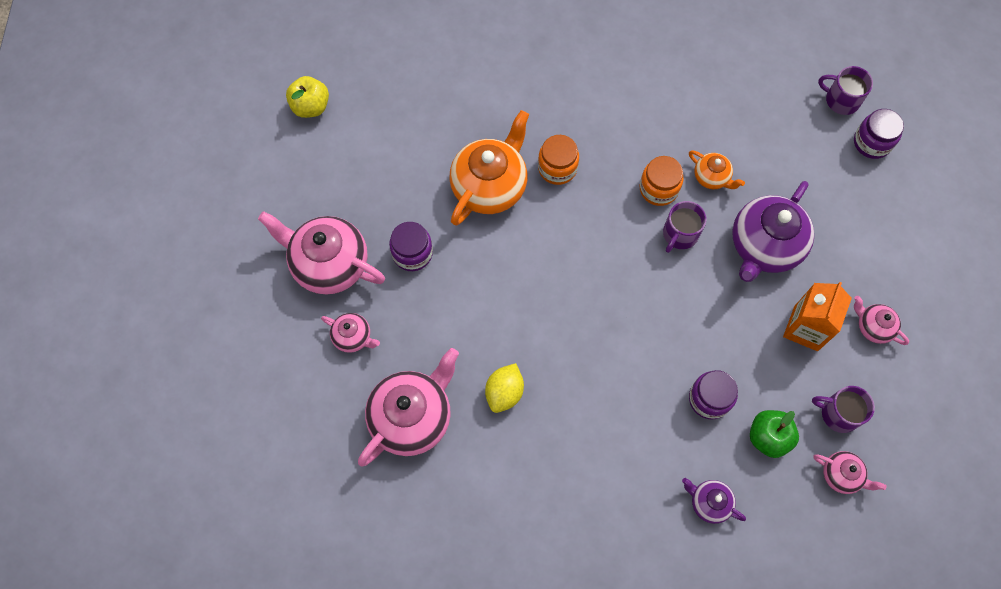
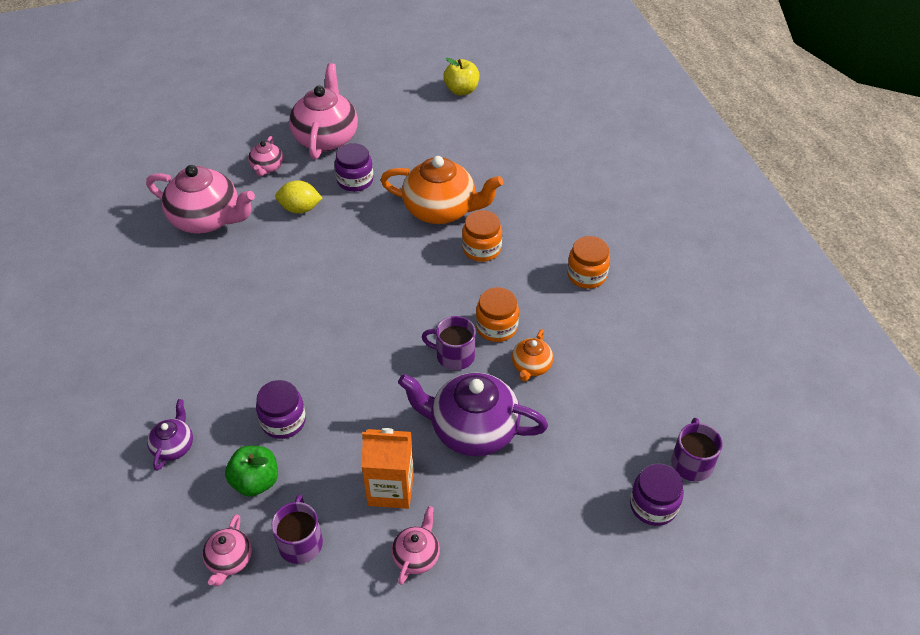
camera: 70 degrees right, 20 degrees down
(504, 392) = (245, 270): yellow lemon -> yellow lemon (300, 209)
(622, 94) = (586, 275): none -> orange jar

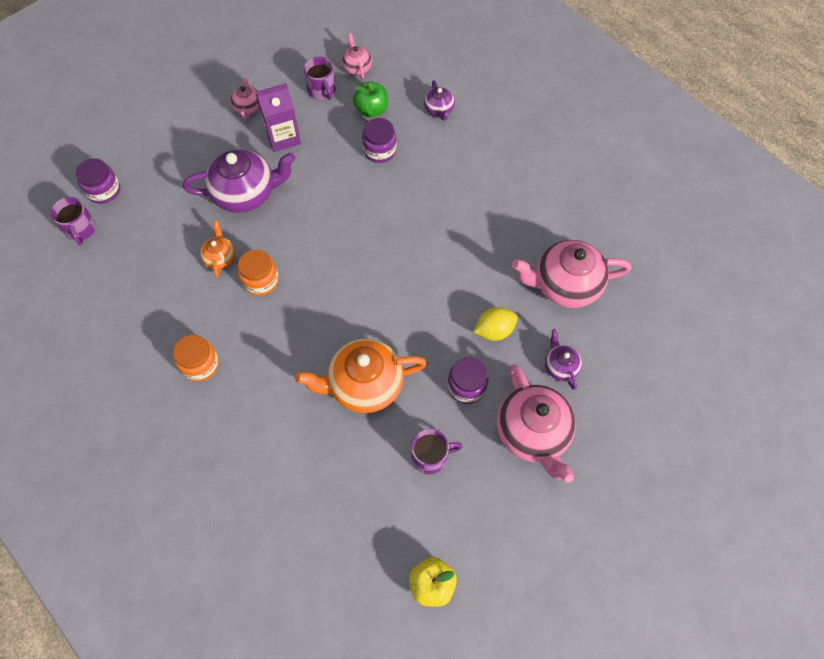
camera: 155 degrees right, 15 degrees up
(267, 167) = (560, 366): pink teapot -> purple teapot
(391, 489) = (283, 137): orange carton -> purple carton
(454, 355) = (284, 243): purple mug -> purple mug (430, 456)
(481, 249) = (306, 354): orange jar -> none

